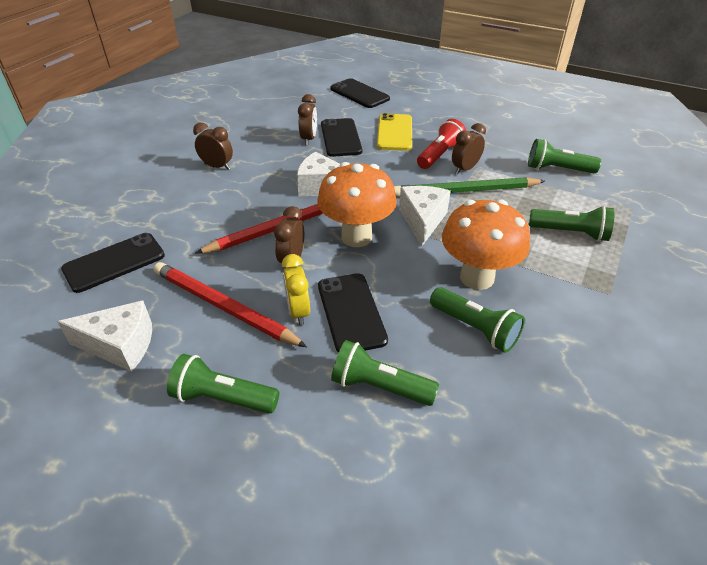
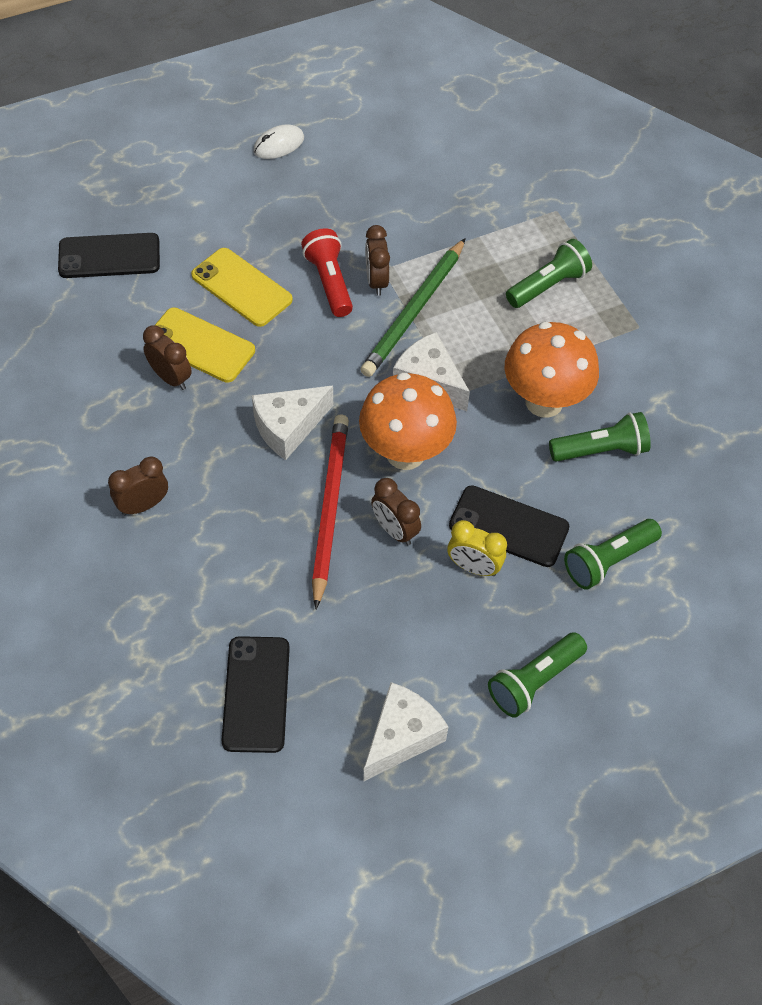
camera: 55 degrees left, 15 degrees up
(223, 307) = (417, 625): red pencil -> none
(341, 138) = (200, 345): black phone -> yellow phone
(500, 103) = (278, 145): none -> white mouse
(557, 169) = (450, 209): green flashlight -> none

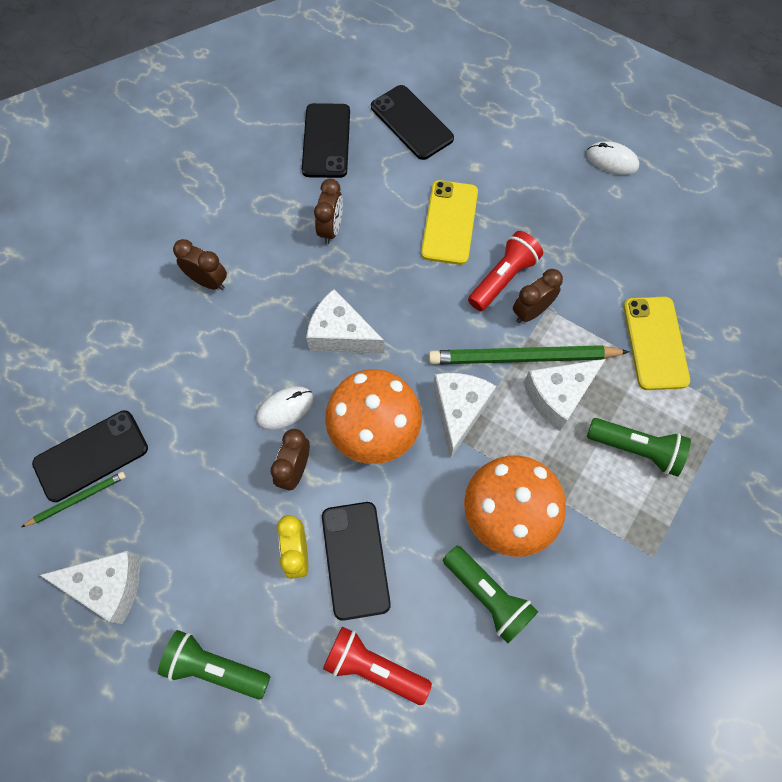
camera: 60 degrees right, 10 degrees up
(68, 331) = (326, 141): none -> black phone
(200, 345) = (374, 229): yellow phone -> yellow phone (655, 343)
(294, 726) = (77, 499): none -> green pencil
(329, 508) = (285, 409): red pencil -> white mouse
(466, 308) = (558, 396): none -> white cheese
(608, 561) = (374, 667): green flashlight -> red flashlight

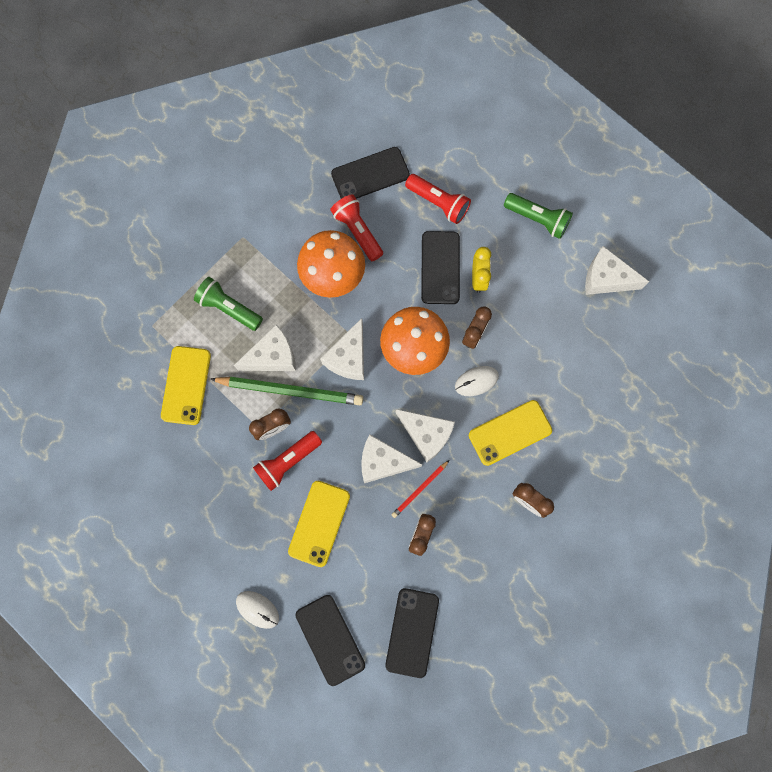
camera: 170 degrees left, 10 degrees up
(77, 499) = (628, 340): green pencil -> none
(91, 456) = (620, 370): black phone -> black phone (370, 174)
(236, 353) = (510, 432): none -> yellow phone
(339, 273) = (419, 489): none -> red pencil
(389, 296) = (383, 462): none -> white cheese
(488, 596) = (357, 231): green flashlight -> red flashlight
(612, 160) = (161, 563): white mouse -> white mouse (257, 609)

